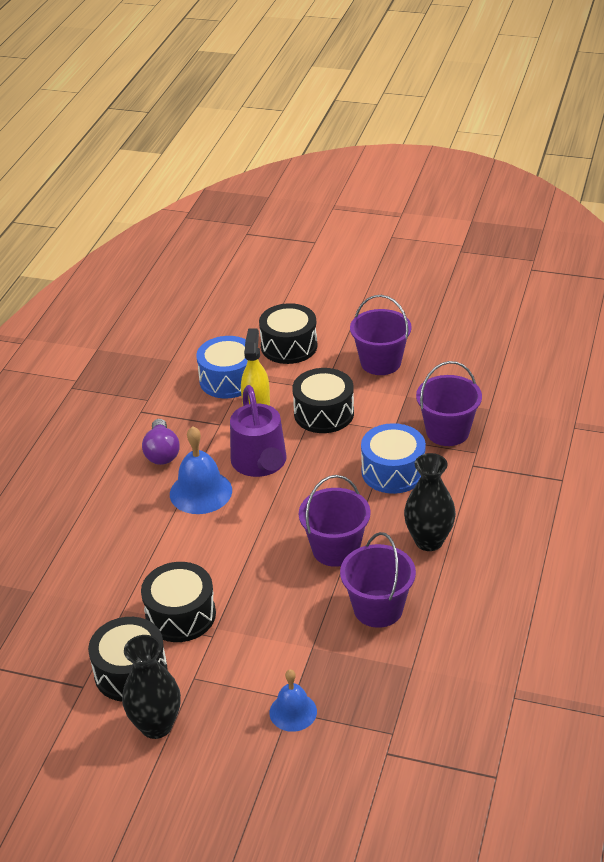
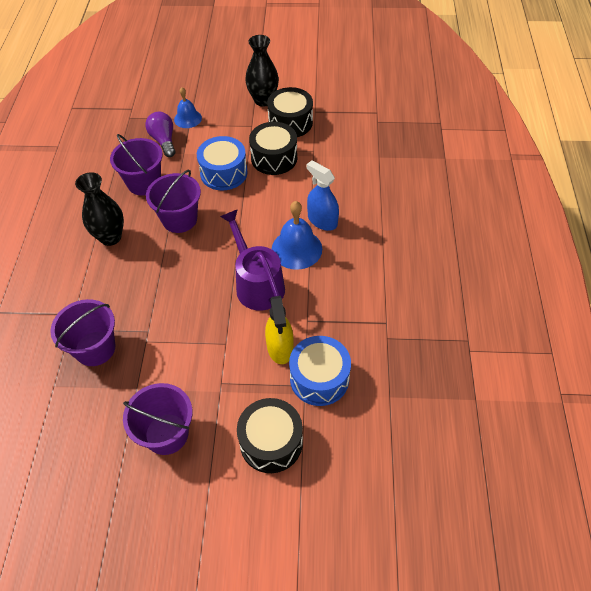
camera: 165 degrees right, 15 degrees up
(155, 519) = (322, 220): none -> blue spray bottle
(162, 453) = (345, 280): purple light bulb -> purple light bulb (164, 140)
(324, 413) = (214, 350): black drum -> none
(393, 471) = (142, 295): blue drum -> blue drum (224, 173)

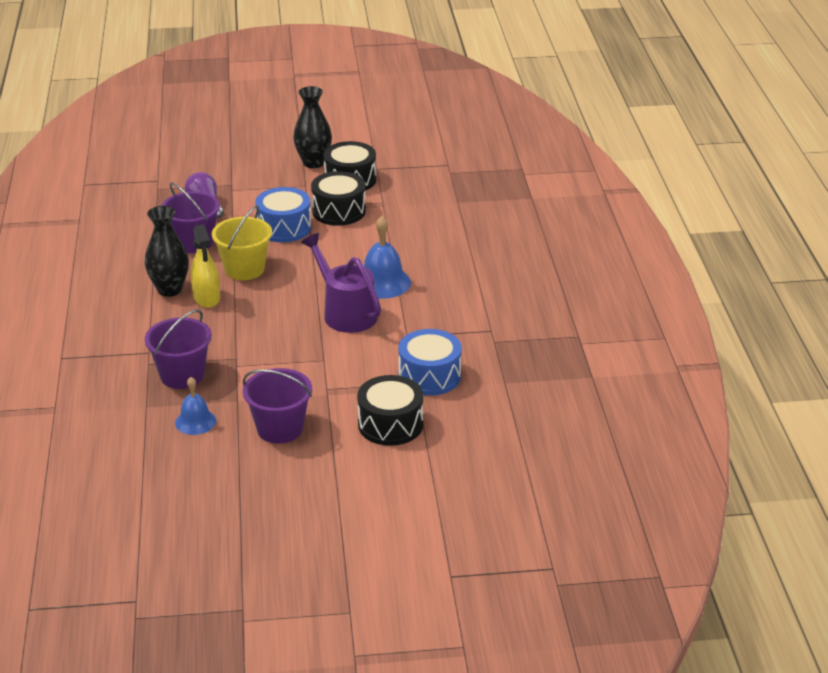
camera: 10 degrees left, 20 degrees down
(179, 219) = (244, 269): purple bucket -> yellow bucket
(188, 118) = (228, 184): blue bell -> blue bell (195, 421)
(280, 348) = (383, 358): yellow spray bottle -> yellow spray bottle (206, 298)
(322, 220) = (405, 258): blue spray bottle -> none

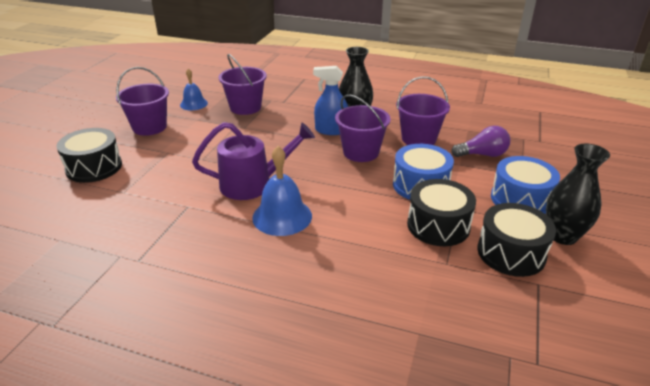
camera: 115 degrees right, 0 degrees up
(206, 298) = (331, 130): yellow spray bottle -> blue spray bottle
(244, 269) = (361, 152): yellow bucket -> purple bucket
(429, 376) = (121, 201): blue drum -> blue drum (520, 199)

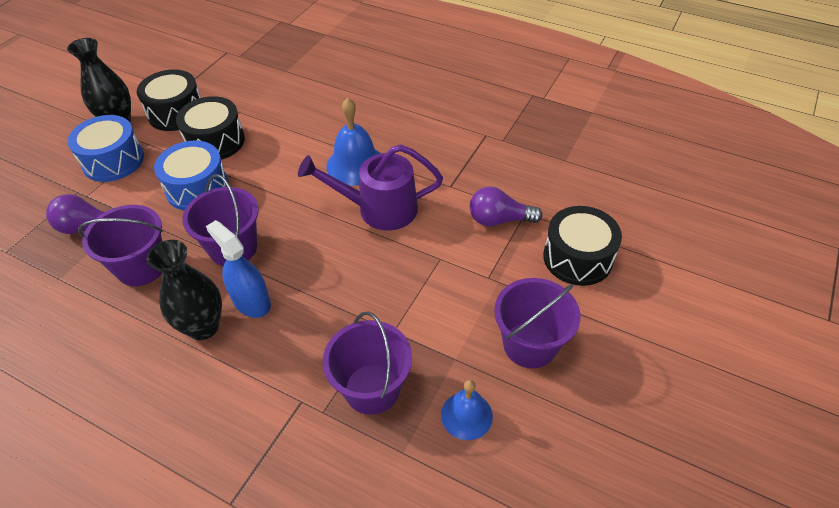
camera: 170 degrees left, 15 degrees up
(148, 185) = (499, 220): none -> purple light bulb
(331, 130) = (251, 301): blue spray bottle -> blue spray bottle turned 150 degrees counterclockwise

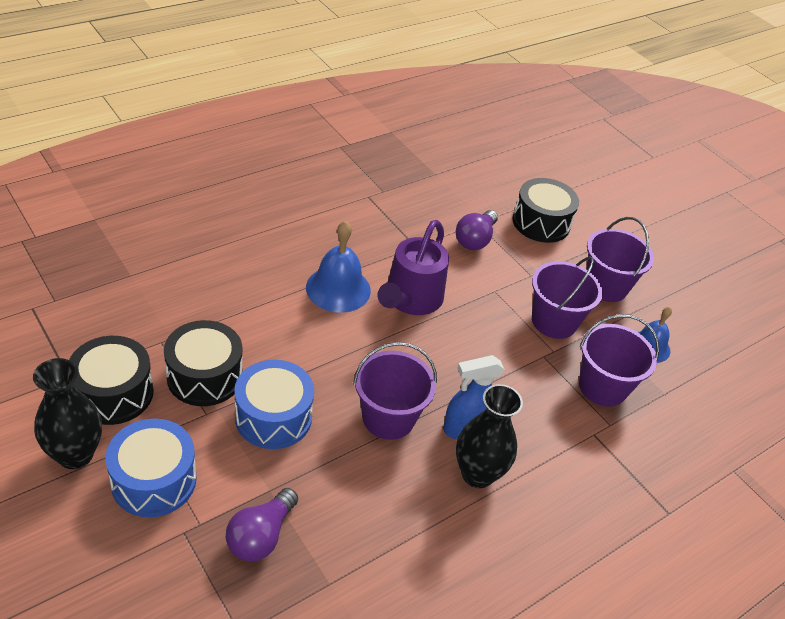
camera: 70 degrees left, 5 degrees down
(141, 267) = (363, 501): purple bucket -> purple bucket (554, 321)

